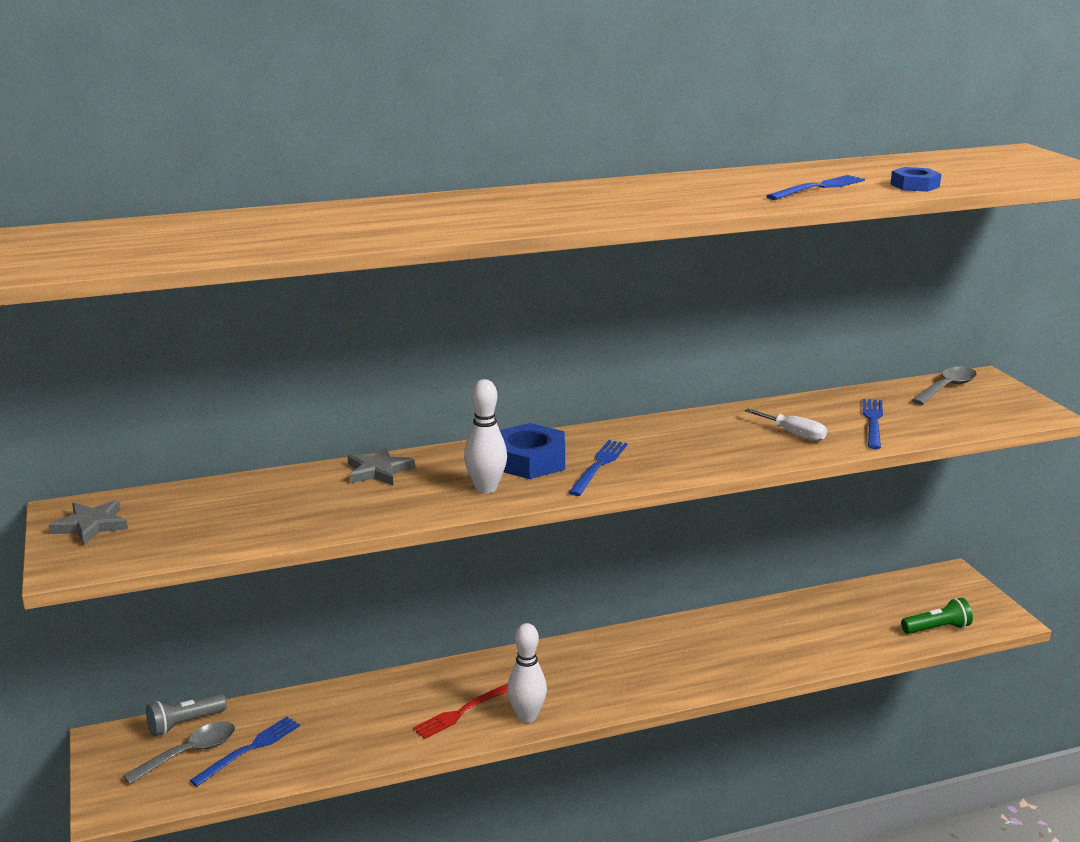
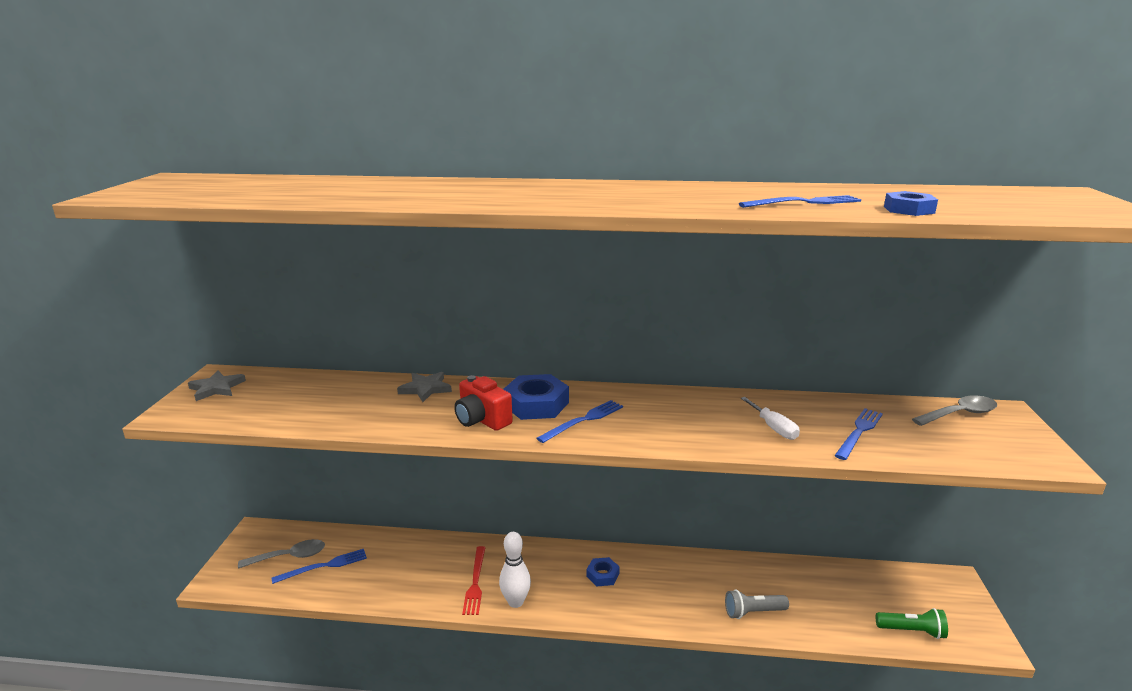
camera: 25 degrees right, 0 degrees up
(185, 724) = (304, 534): grey flashlight -> grey flashlight (753, 612)
(463, 711) = (475, 582): red fork -> red fork turned 75 degrees counterclockwise
(486, 488) = (482, 420): white bowling pin -> red camera
(605, 664) = (602, 575): none -> blue nut

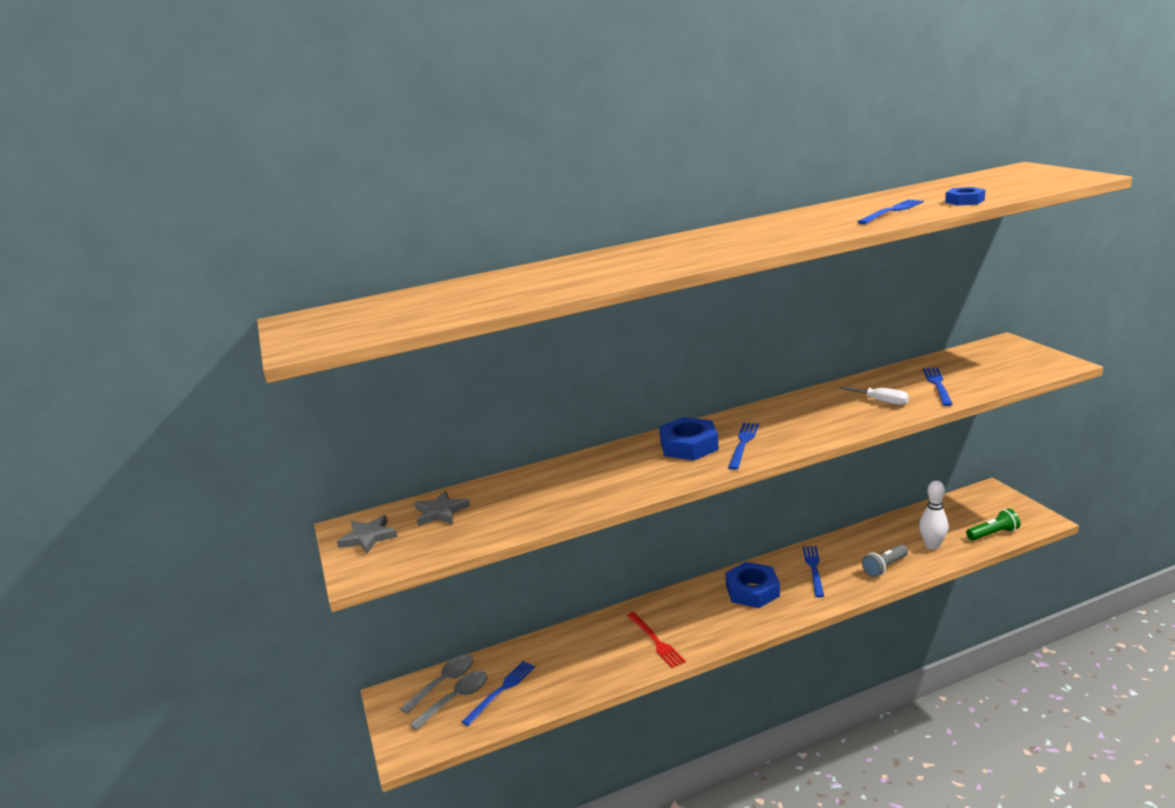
camera: 25 degrees left, 0 degrees up
(425, 389) = (576, 467): grey star -> grey star (441, 512)
(482, 420) = (663, 472): red camera -> none
(516, 602) = (705, 639): white bowling pin -> white bowling pin (932, 545)
(602, 575) = (752, 590): blue nut -> blue nut, size x1.76
(680, 580) = (814, 569): none -> blue fork
(959, 414) = (982, 352): grey spoon -> grey spoon (444, 682)

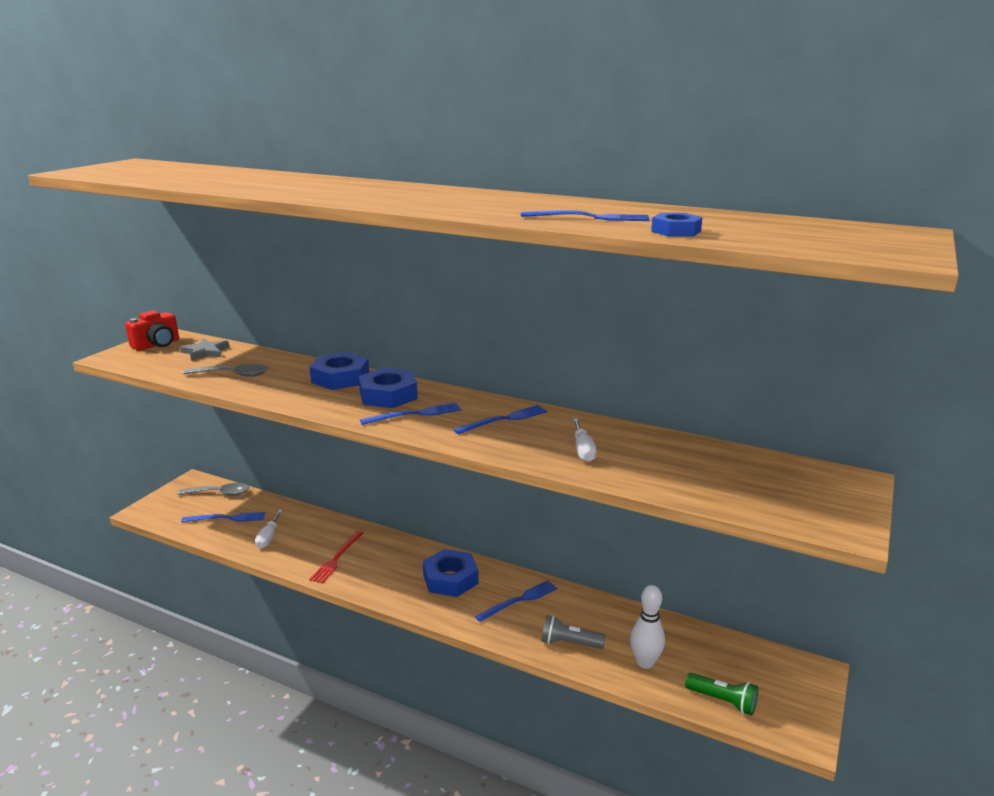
camera: 45 degrees right, 0 degrees up
(368, 537) = (157, 345): grey star -> red camera
(456, 699) = (206, 505): grey spoon -> grey spoon (233, 375)
(571, 672) = (268, 537): none -> white screwdriver
(619, 457) = (340, 378): none -> blue nut
(937, 385) = (666, 468): blue fork -> blue fork (504, 419)

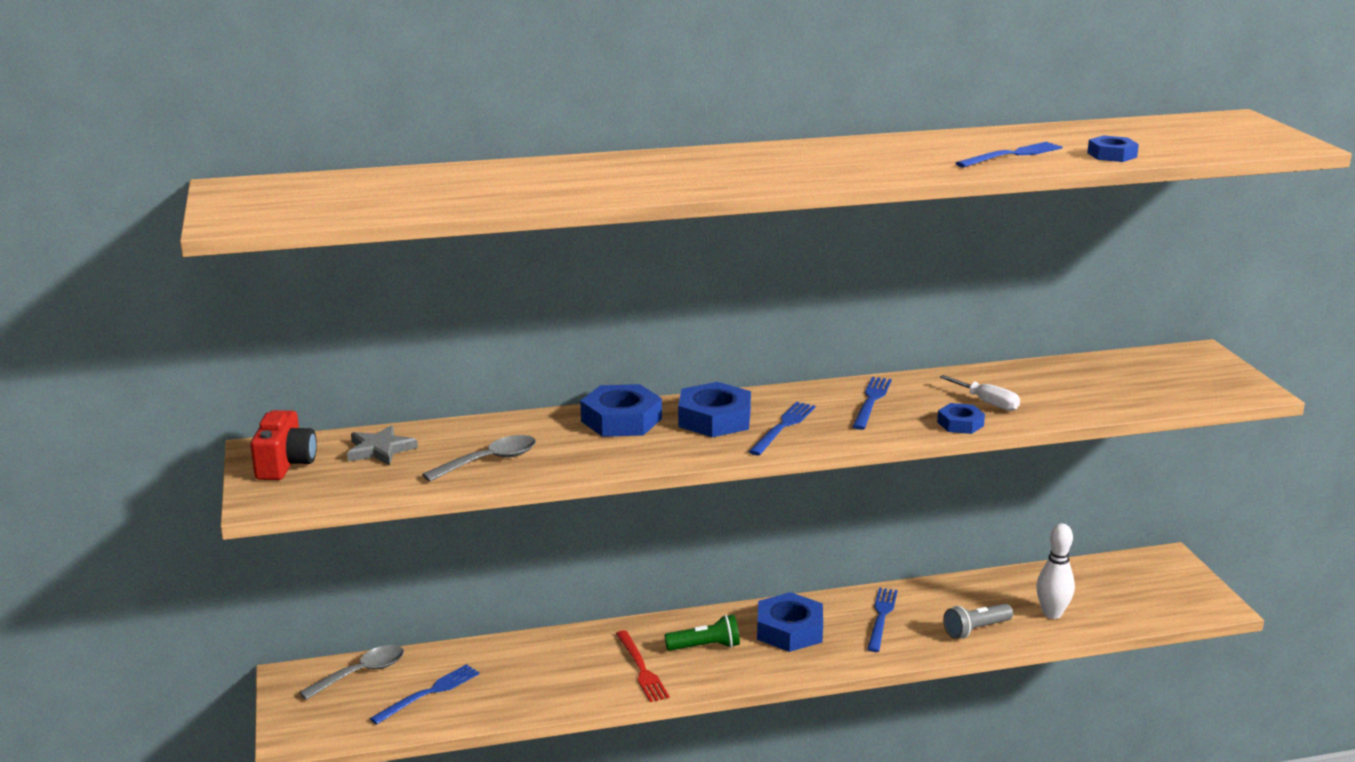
camera: 40 degrees left, 0 degrees up
(268, 537) = (523, 687): white screwdriver -> none
(531, 456) = (960, 424): none -> blue nut
(722, 701) = (1141, 612): green flashlight -> green flashlight (705, 647)

